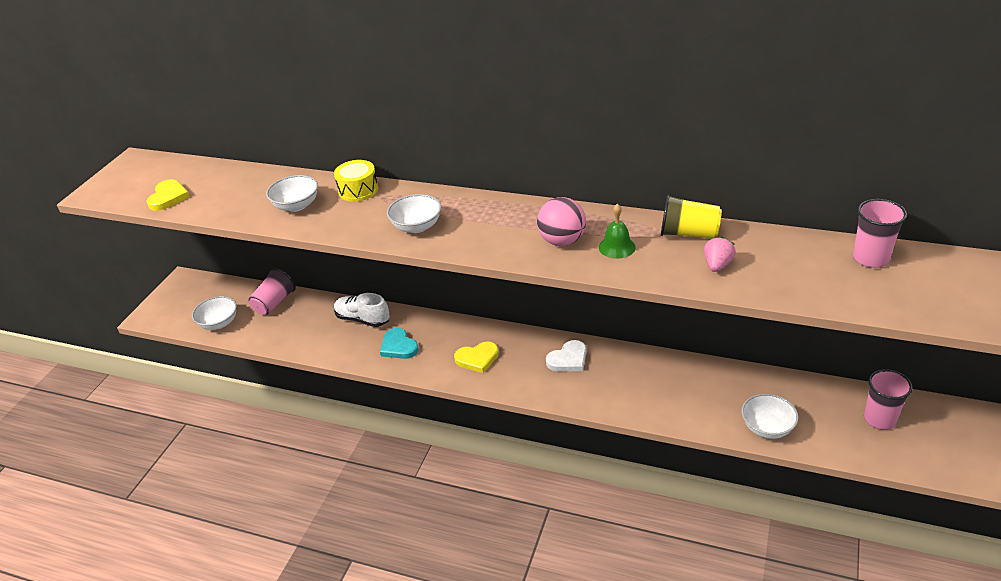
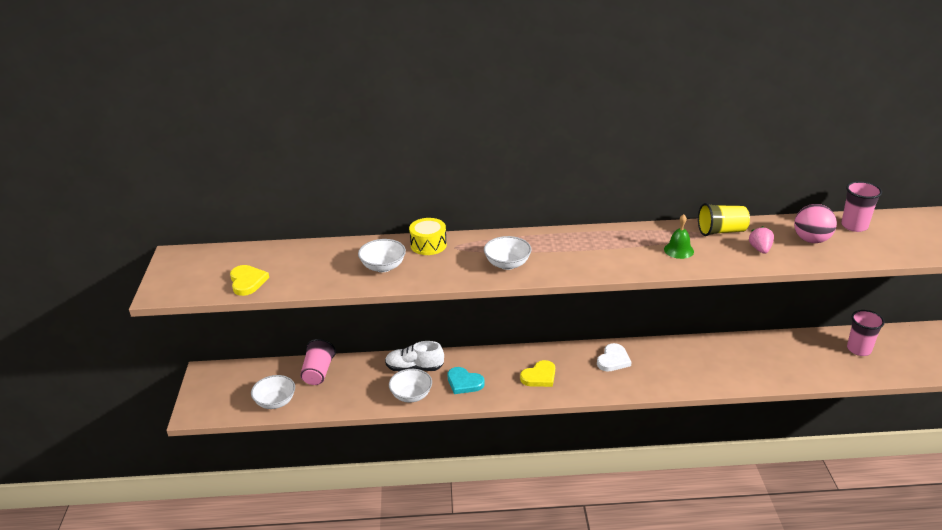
camera: 25 degrees left, 5 degrees down
(562, 241) = (634, 253): pink ball -> pink ball (811, 240)
(767, 427) = (791, 374): white bowl -> white bowl (411, 395)

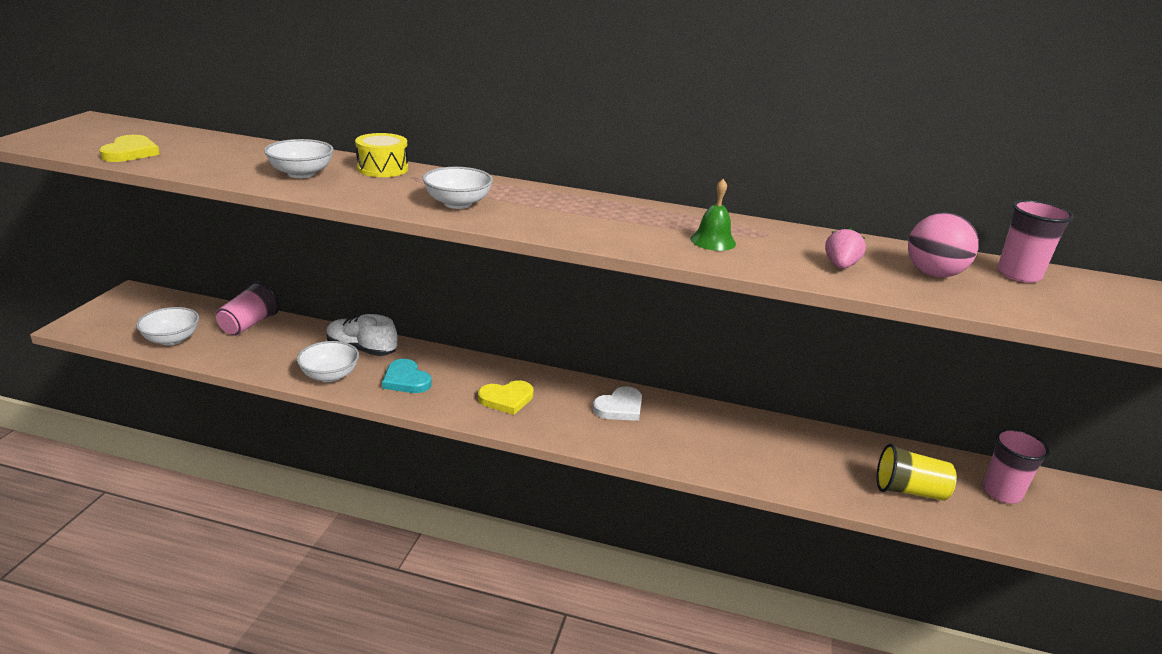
camera: 15 degrees right, 5 degrees down
(721, 231) = (796, 237): yellow cup -> yellow cup (909, 491)

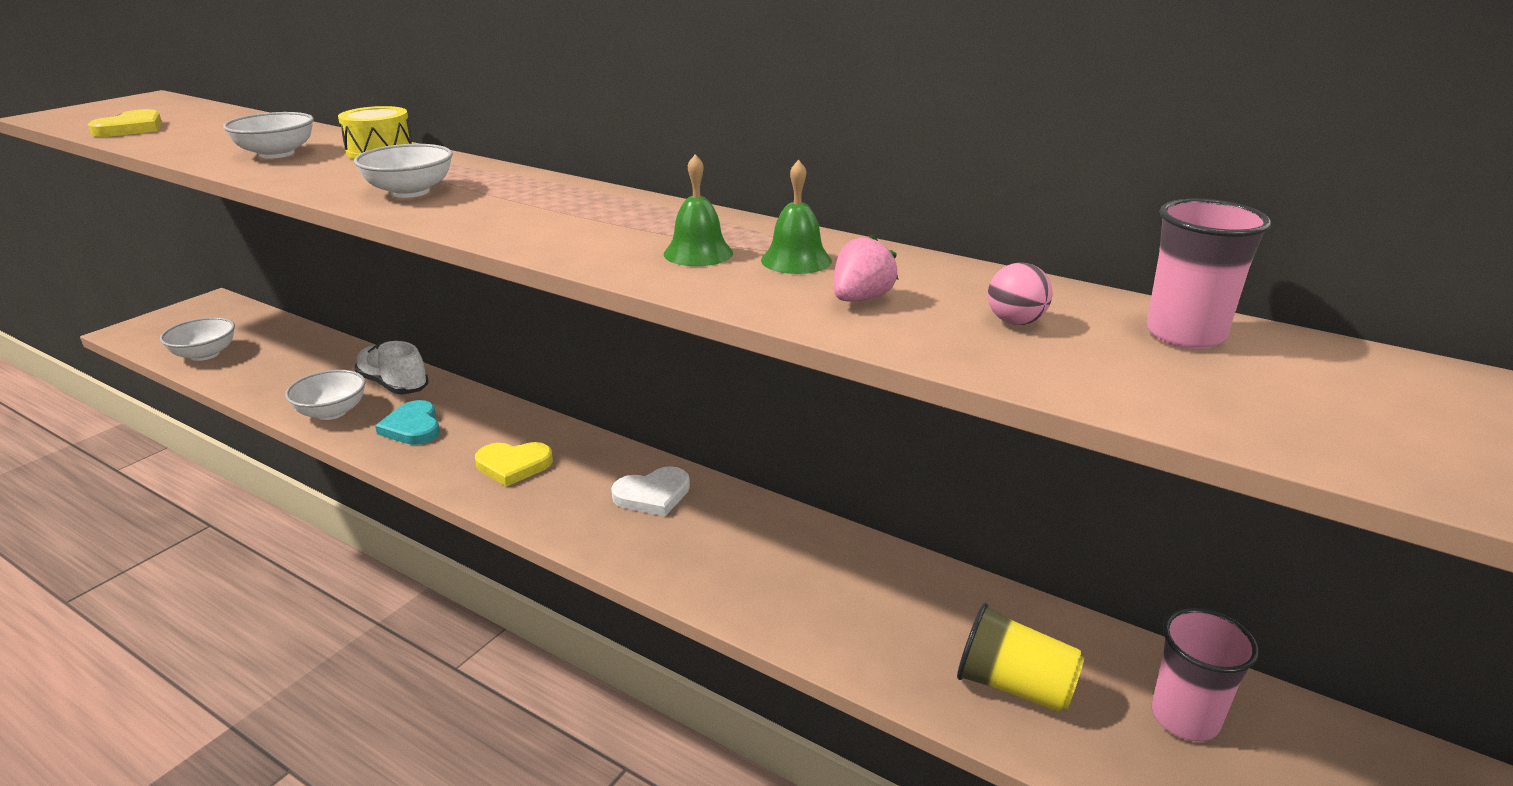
camera: 20 degrees right, 0 degrees up
(249, 325) = (297, 345): pink cup -> none
(775, 242) = (796, 260): none -> green bell
(933, 274) = (1015, 322): pink ball -> pink ball, size x0.56

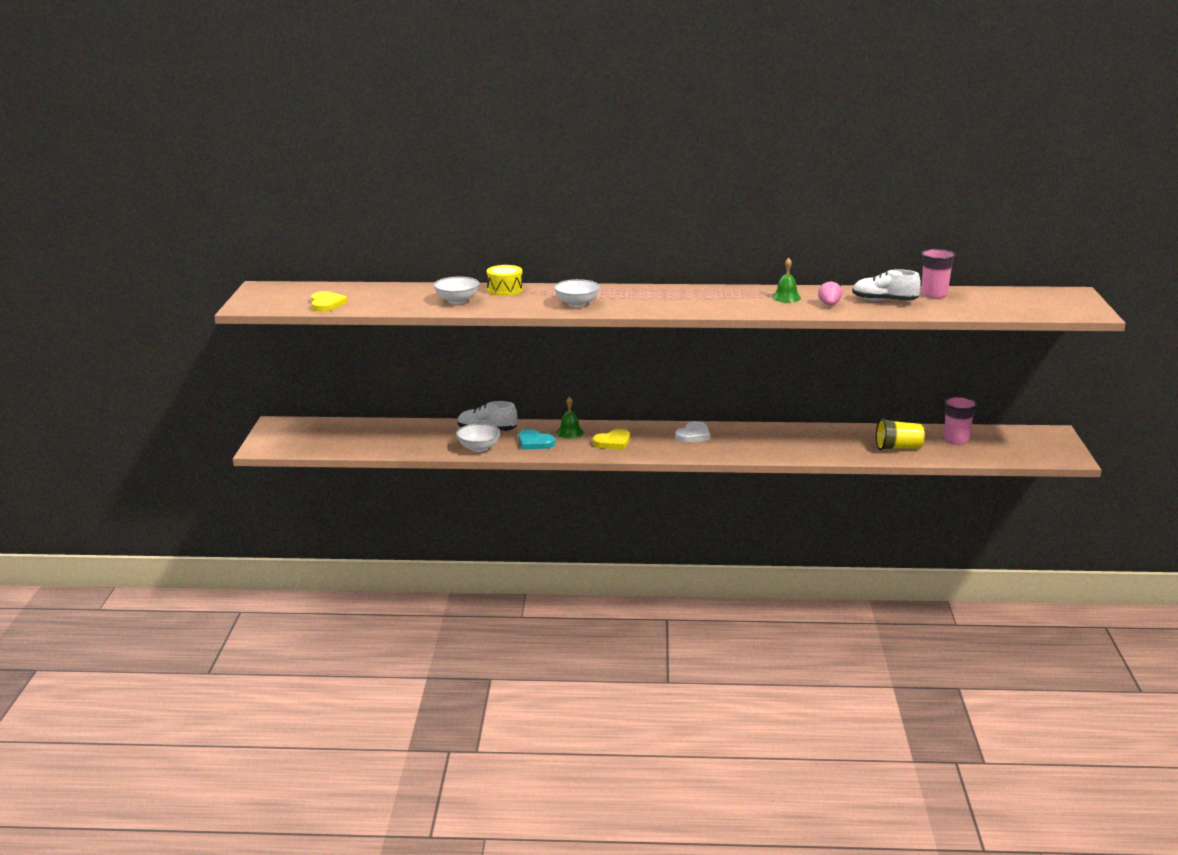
camera: 30 degrees left, 5 degrees down
(205, 354) = (342, 445): white bowl -> none
(698, 253) = (748, 302): green bell -> green bell (569, 432)
(1015, 322) = (884, 301): pink ball -> white shoe

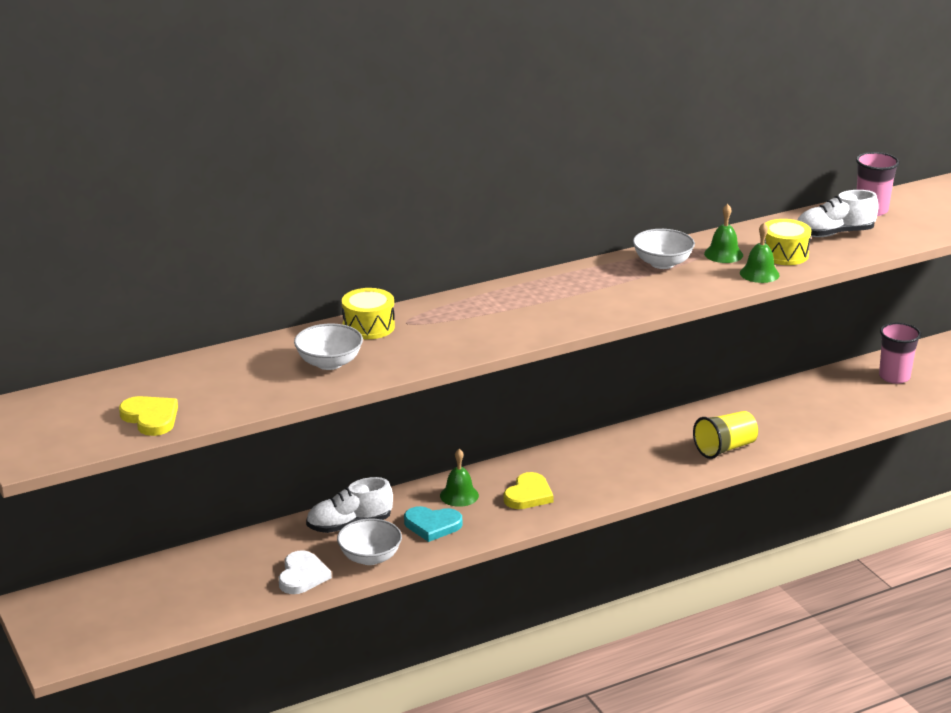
camera: 30 degrees left, 5 degrees up
(577, 304) = (493, 328): white bowl -> white bowl (662, 263)
(693, 435) = (611, 454): white heart -> white heart (302, 576)
(795, 310) = (759, 273): none -> green bell
(829, 304) = (784, 254): pink strawberry -> yellow drum
(898, 448) = (849, 406): yellow cup -> yellow cup (725, 448)

